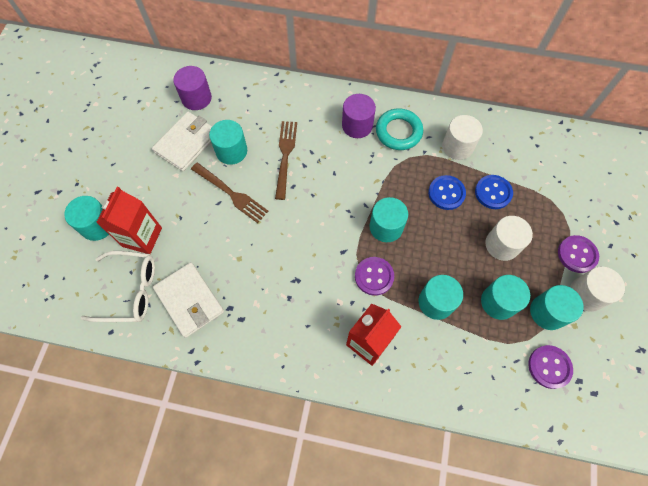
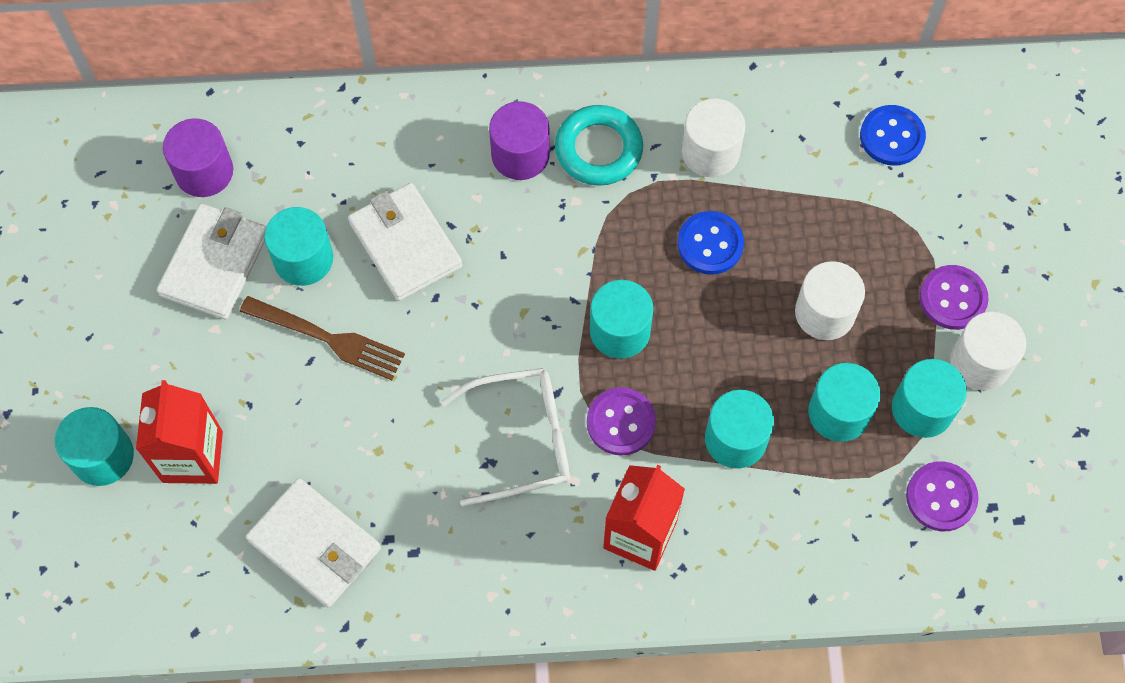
camera: 15 degrees left, 0 degrees up
(129, 290) = (203, 555): white glasses -> white glasses (520, 440)
(285, 156) = (405, 244): brown fork -> white wallet
(493, 192) = (790, 223): blue button -> blue button (892, 137)

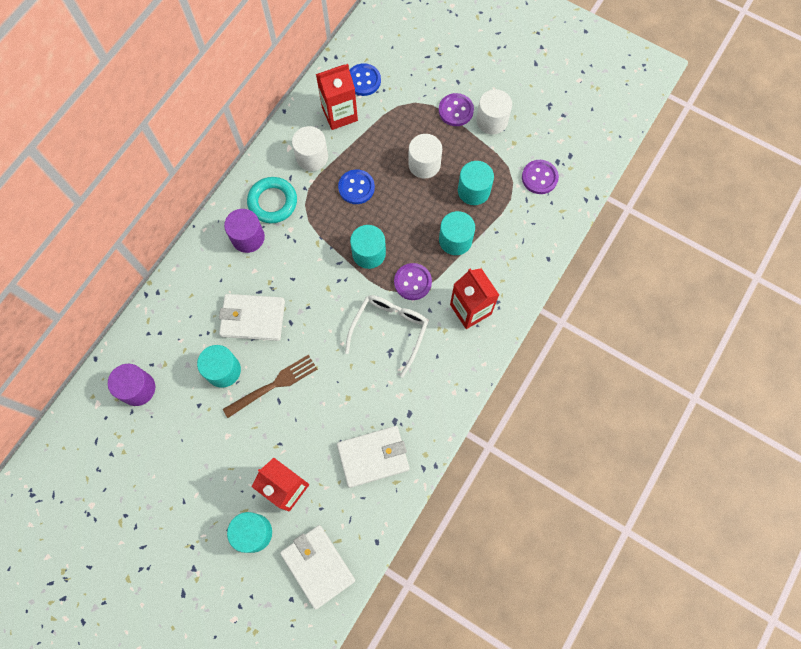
camera: 55 degrees left, 5 degrees up
(215, 264) = (192, 414): white wallet -> white wallet (318, 566)
(809, 142) = (339, 114): none -> red carton
(922, 409) = (496, 157): turquoise cylinder -> none

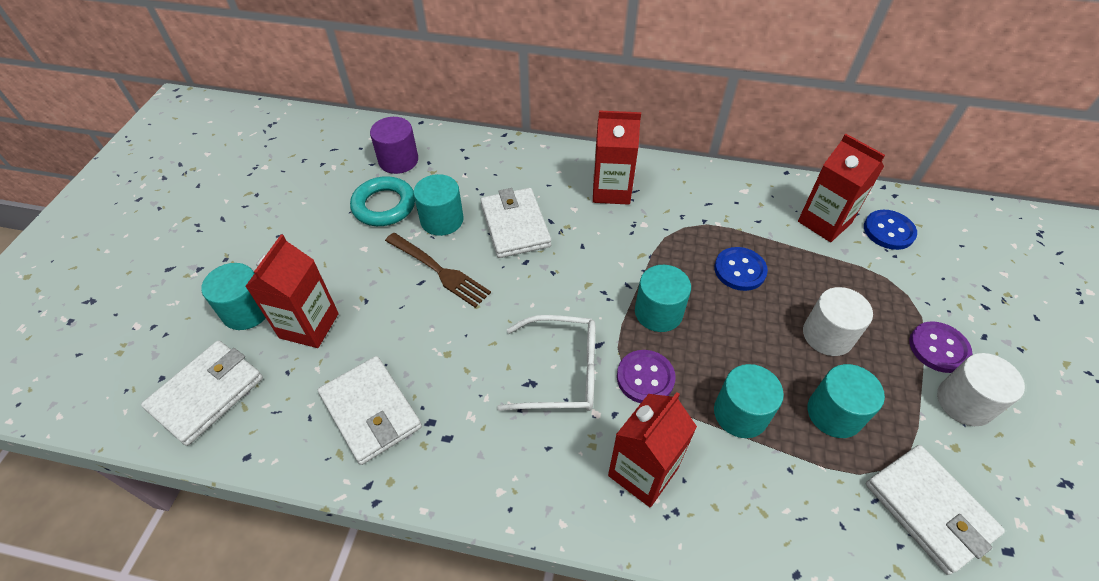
camera: 70 degrees right, 20 degrees down
(248, 237) = (611, 190): purple cylinder -> red carton
(272, 202) = (667, 198): turquoise ring -> turquoise ring (384, 205)
(312, 157) = (748, 214): white cylinder -> none
(539, 177) = (928, 509): purple button -> white wallet

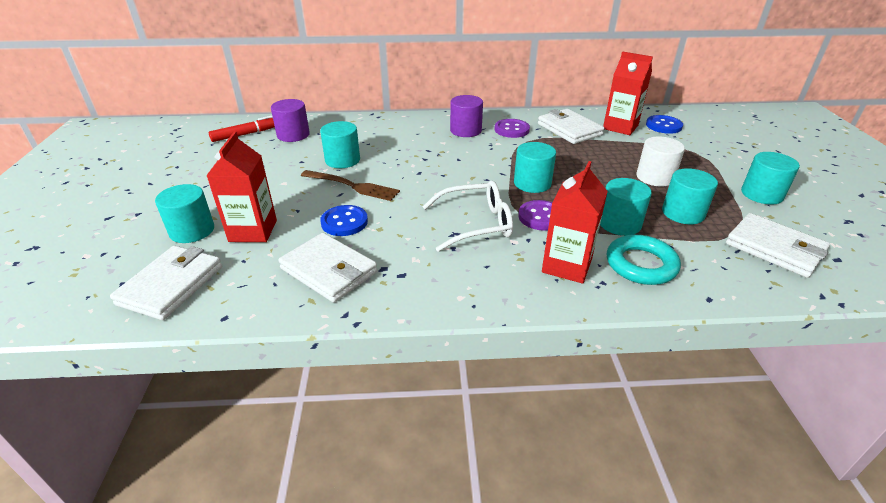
camera: 15 degrees left, 15 degrees down
(345, 149) = (246, 134): none -> red marker
(384, 205) = (291, 159): turquoise ring -> turquoise ring (641, 264)
(515, 226) = (402, 156): white wallet -> white wallet (569, 129)
(611, 190) = (465, 130): red carton -> purple cylinder
(739, 270) = (577, 155): blue button -> blue button (344, 222)
(938, 348) = (729, 172): purple button -> purple button (511, 130)
(964, 402) = (761, 194): white cylinder -> turquoise cylinder

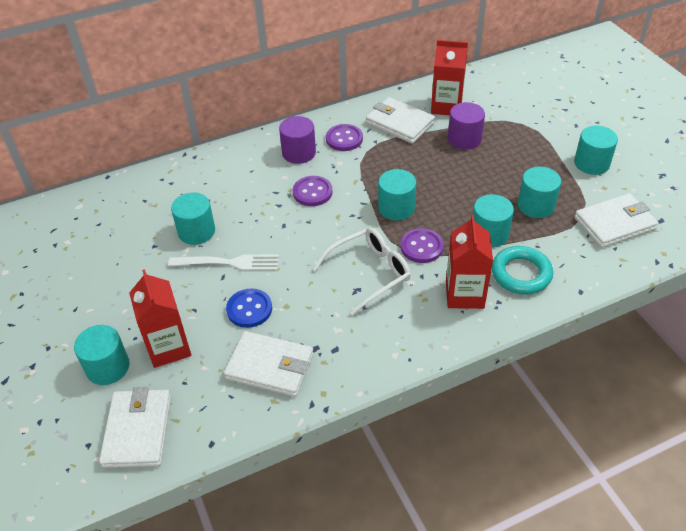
camera: 20 degrees left, 10 degrees up
(246, 134) = (63, 225): red marker -> none
(293, 135) = (118, 211): purple cylinder -> purple cylinder (464, 139)
(352, 186) = (229, 263): brown fork -> white fork
(460, 157) = (312, 192): none -> purple button
(655, 177) = (500, 168): white cylinder -> none
(663, 126) = (485, 93): blue button -> none
(774, 248) = (614, 223): white wallet -> white wallet turned 45 degrees counterclockwise

